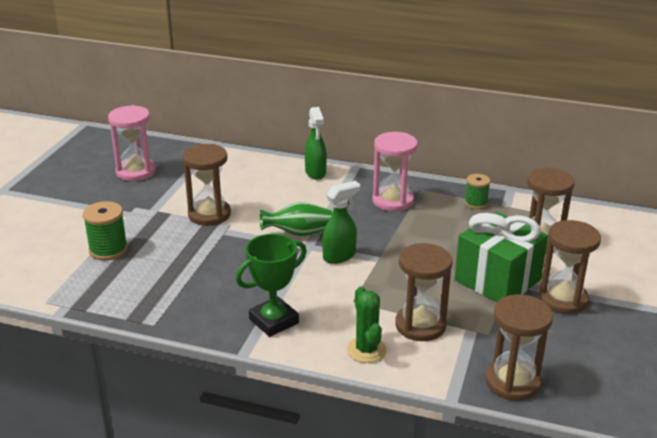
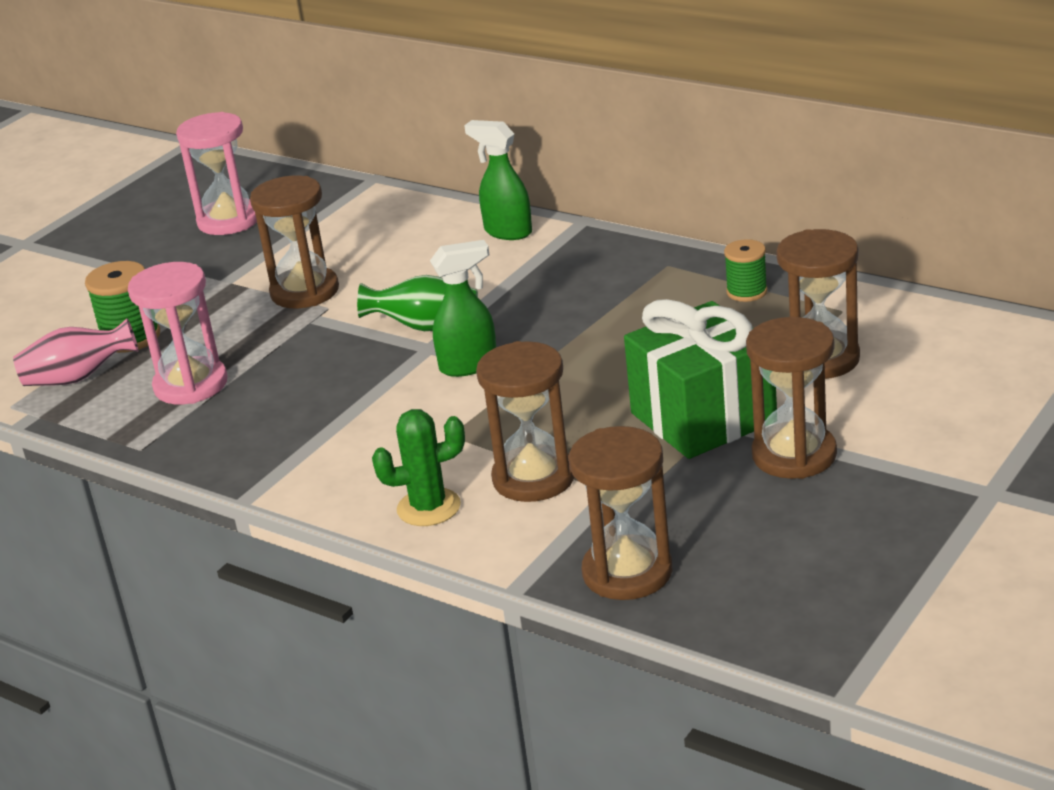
camera: 20 degrees right, 0 degrees up
(85, 279) = (78, 378): none -> pink vase
(274, 321) = (314, 456): green trophy -> none
(315, 173) = (507, 232): green spray bottle -> green spray bottle turned 120 degrees clockwise
(366, 350) = (428, 508): green cactus -> green cactus turned 75 degrees clockwise
(393, 201) = (608, 282): pink hourglass -> pink hourglass (191, 385)

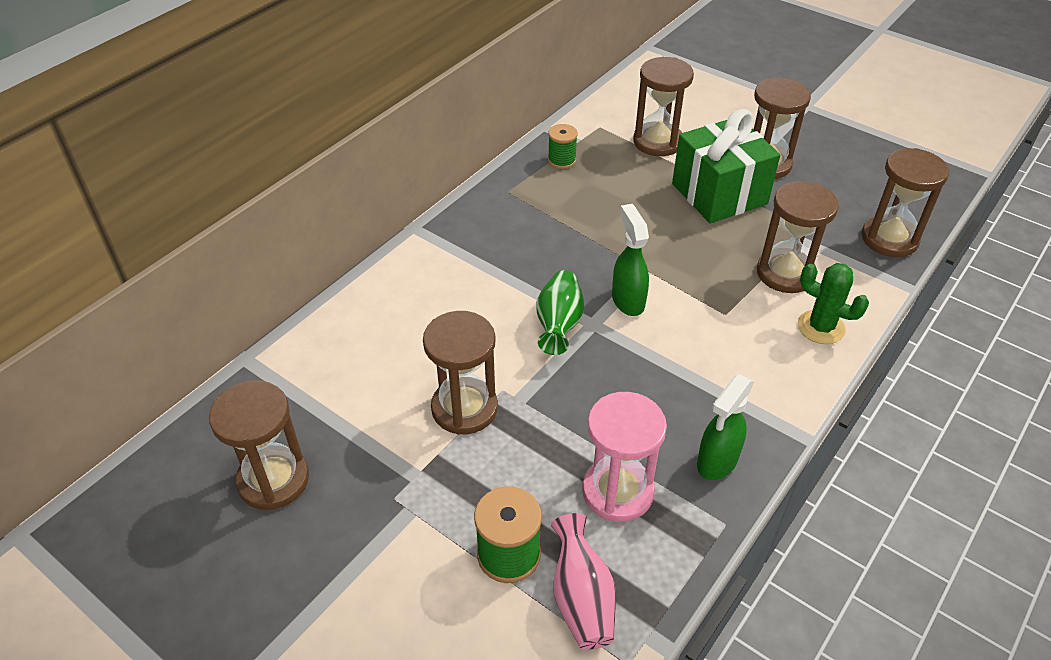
camera: 90 degrees left, 15 degrees up
(229, 220) = (273, 480): pink hourglass -> brown hourglass
(428, 508) = (821, 327): green cactus -> green cactus turned 45 degrees counterclockwise
(507, 232) = (411, 271): green spray bottle -> green spray bottle (716, 462)

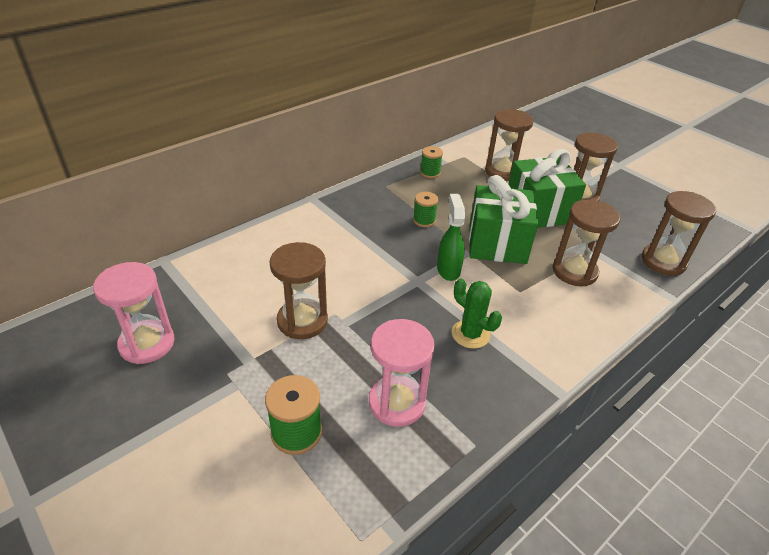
camera: 10 degrees right, 5 degrees down
(273, 480) = (147, 343): brown hourglass -> pink hourglass
(559, 324) = (392, 277): green vase -> none
(575, 235) = (424, 220): none -> green spool
(581, 598) = (341, 478): pink vase -> none
(679, 251) = (497, 243): none -> green gift
(716, 462) = (482, 396): green spray bottle -> none
(821, 327) = (593, 314): green cactus -> green cactus (470, 334)

